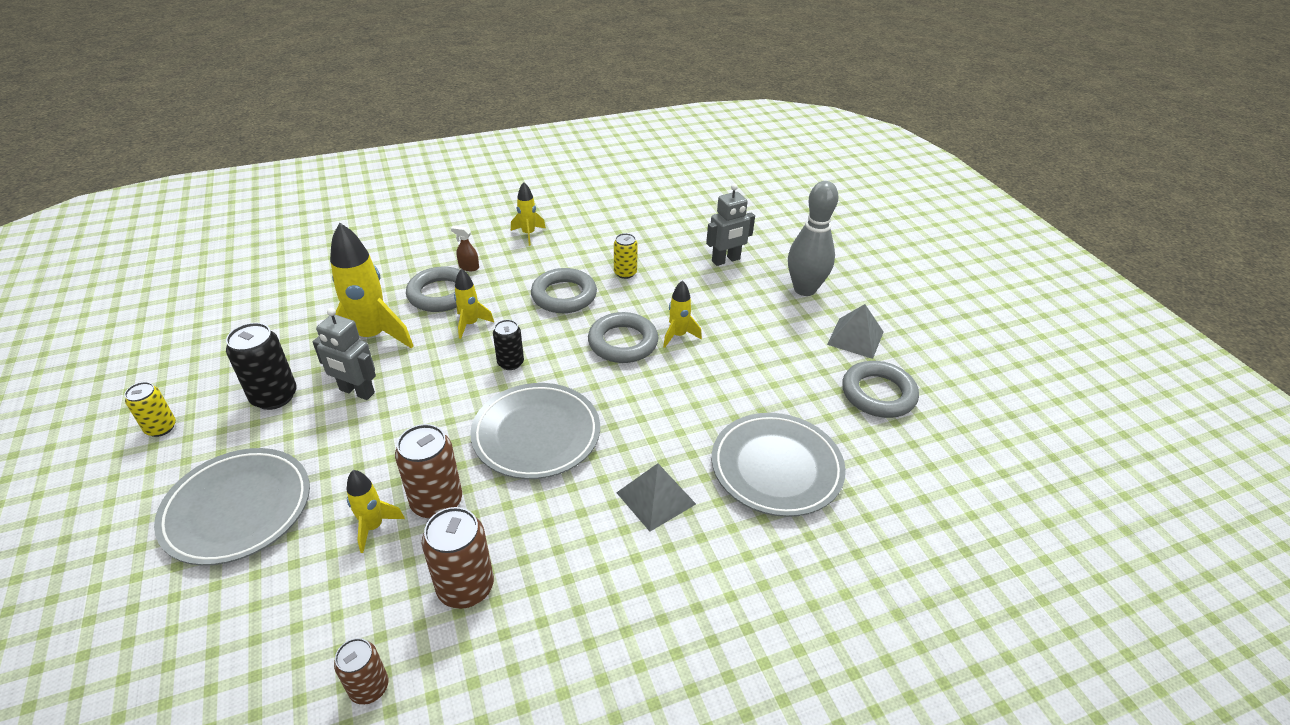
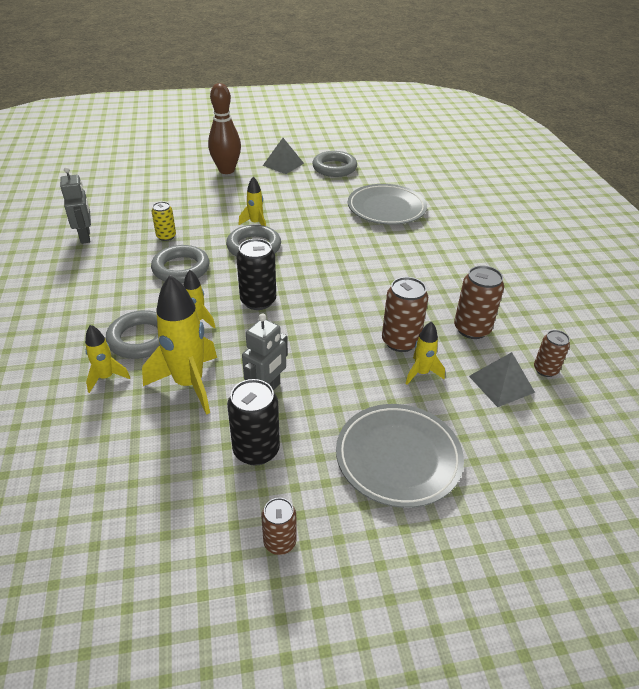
camera: 80 degrees left, 0 degrees up
(161, 428) = (280, 542): yellow can -> brown can
(468, 267) = (105, 320): brown spray bottle -> none
(510, 363) = (258, 301): black can -> black can, size x1.61
(528, 234) = (71, 281): yellow rocket -> yellow rocket (106, 377)
(536, 434) = (342, 293): grey plate -> none
(656, 498) = (405, 251): grey pyramid -> grey pyramid (501, 384)
(726, 260) = (175, 192): grey robot -> grey robot (85, 236)
(804, 289) = (226, 170): grey bowling pin -> brown bowling pin

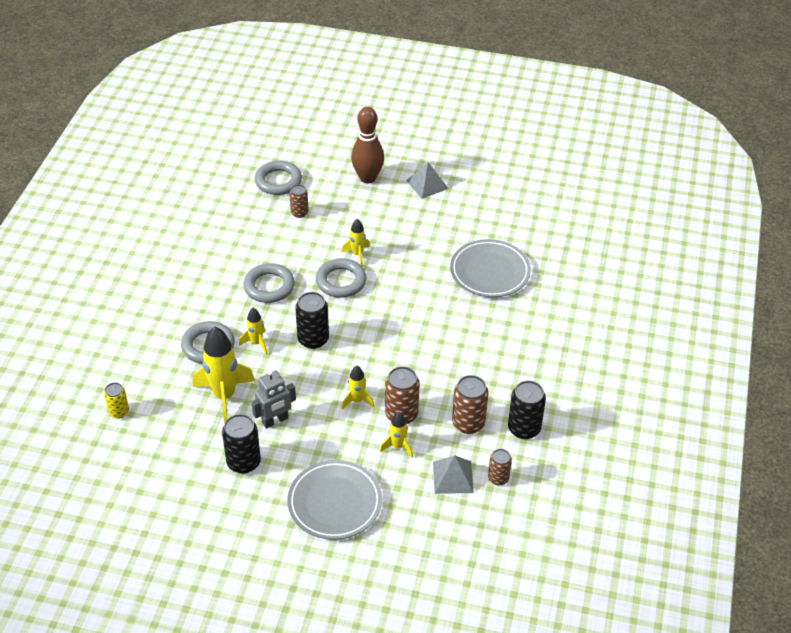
camera: 25 degrees right, 5 degrees up
(85, 236) = (208, 227): grey robot -> none
(106, 377) = (171, 371): yellow rocket -> yellow rocket (357, 401)
(166, 236) = (273, 247): yellow can -> yellow can (119, 412)
(280, 542) = (225, 526): brown can -> brown can (299, 213)
(334, 168) = (475, 203): grey ring -> grey ring (278, 181)
(526, 317) = (524, 428): none -> black can

